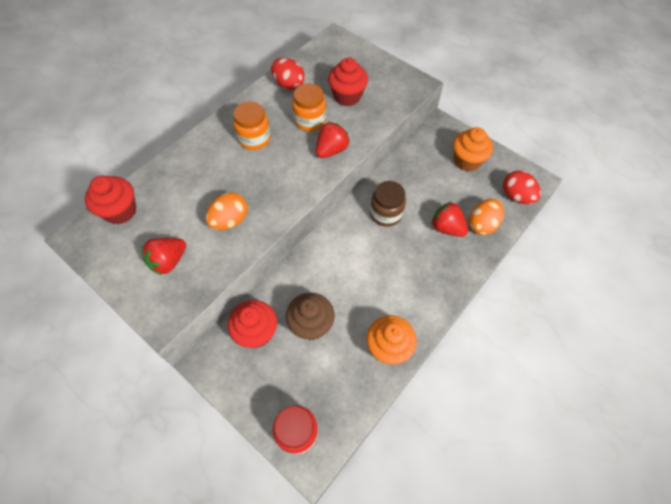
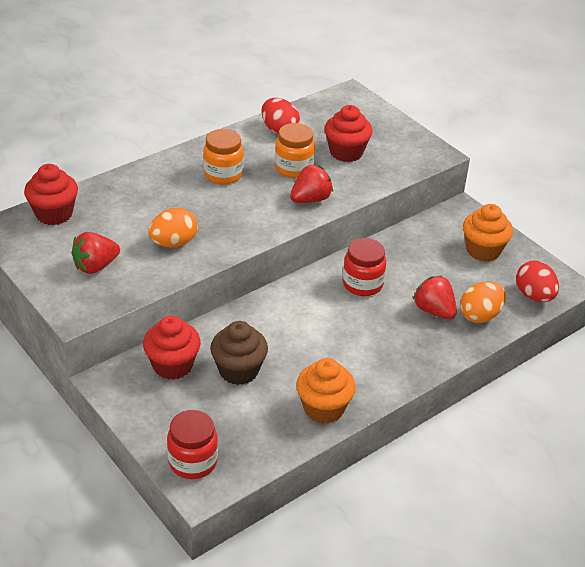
camera: 10 degrees right, 20 degrees down
(386, 214) = (362, 284): brown jar -> red jar

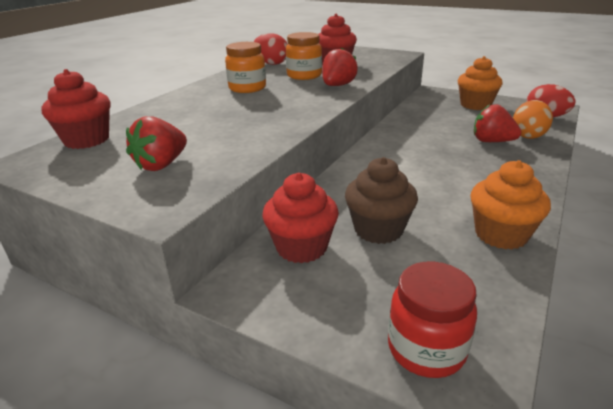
camera: 20 degrees left, 10 degrees down
(173, 243) = (238, 131): orange egg -> none
(362, 284) = (416, 141): red jar -> none

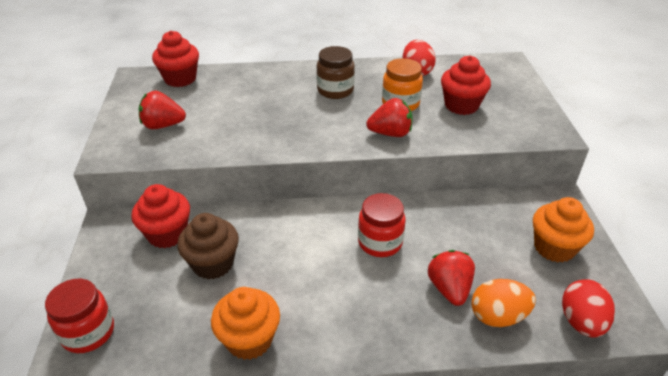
camera: 55 degrees right, 10 degrees up
(247, 88) = (335, 90): orange jar -> brown jar
(422, 150) = (380, 242): none -> red jar

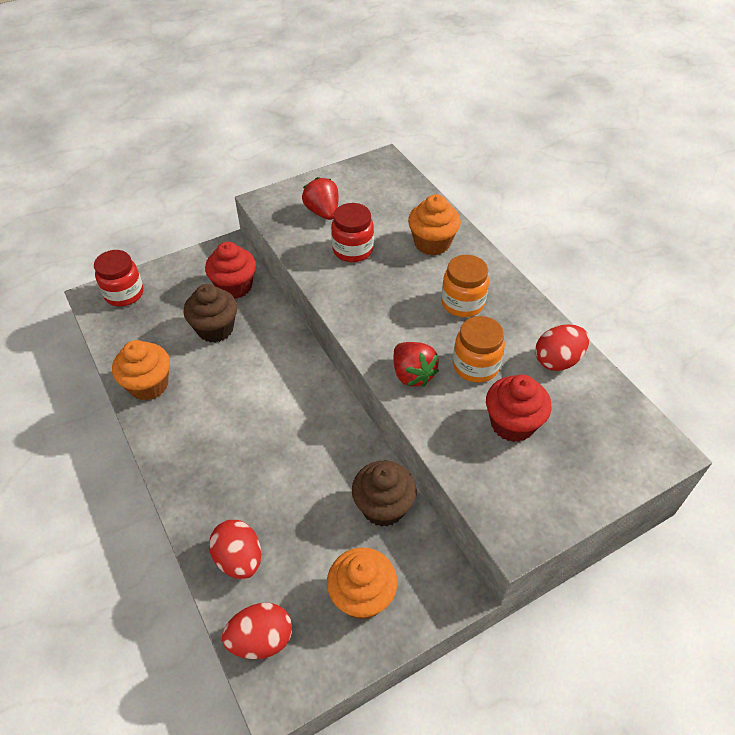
camera: 65 degrees right, 10 degrees up
(180, 79) = (401, 188): red cupcake -> none
(260, 84) = (432, 243): none -> orange cupcake
(335, 90) = (462, 303): brown jar -> orange jar
(380, 242) = (294, 434): red jar -> red jar (353, 250)
(449, 289) = (258, 509): red strawberry -> none
(477, 212) = (383, 507): none -> brown cupcake
(498, 316) = (239, 559): orange egg -> red egg

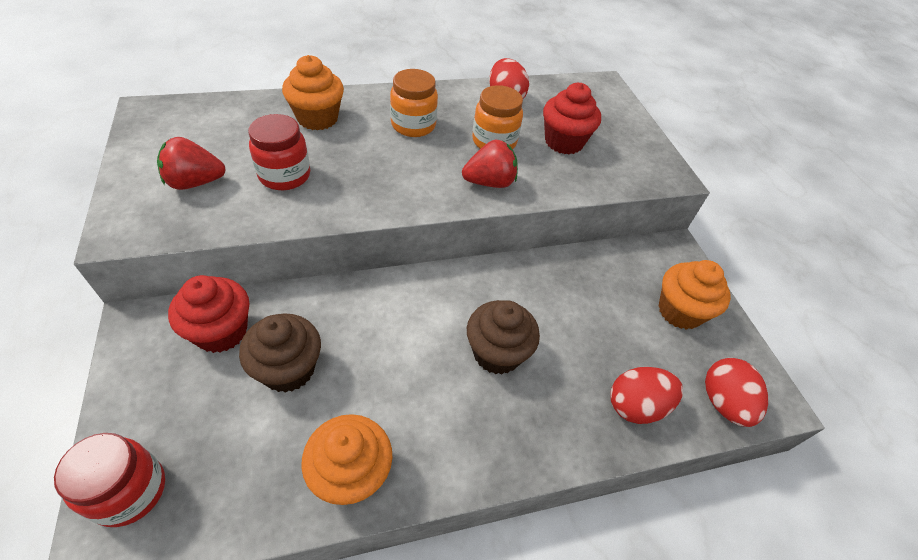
camera: 80 degrees left, 0 degrees up
(383, 507) = (592, 271): brown cupcake -> brown cupcake (497, 353)

